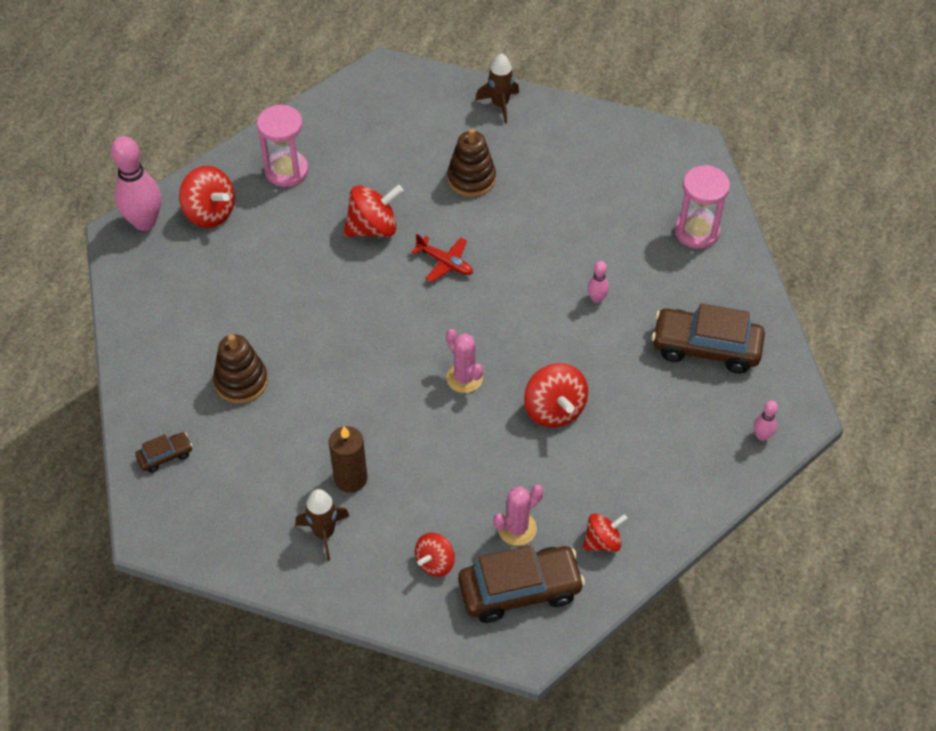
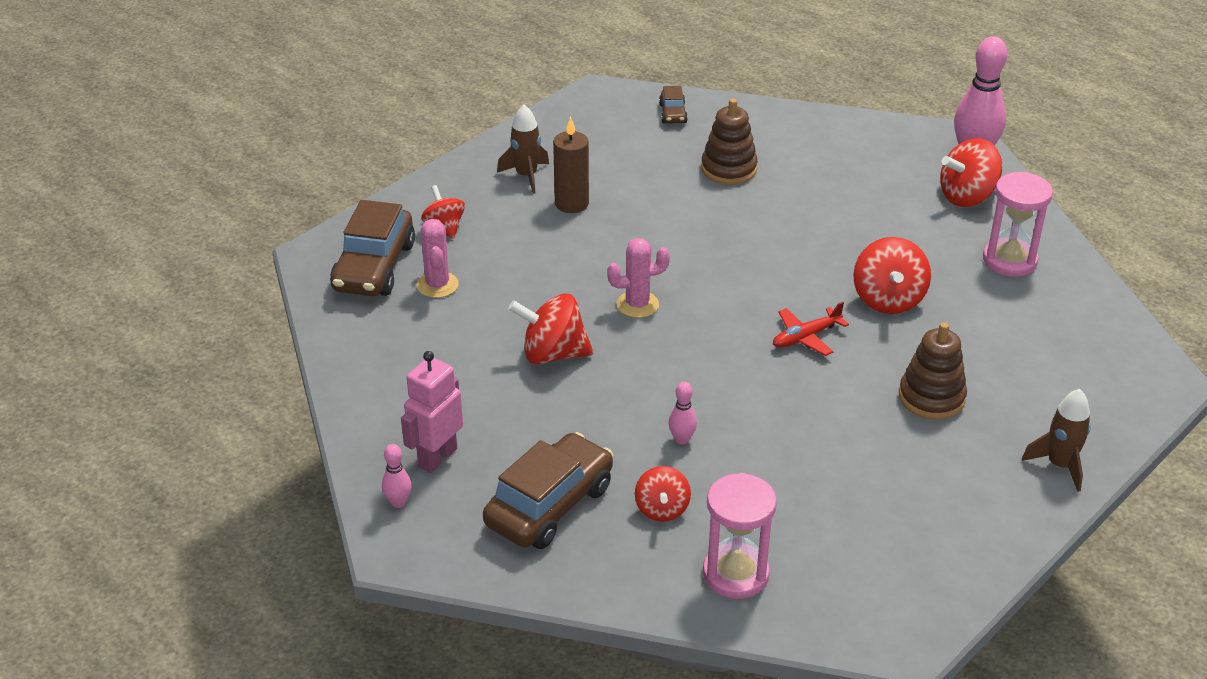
camera: 115 degrees right, 15 degrees down
(602, 541) = (377, 334): red spinning top -> red spinning top (662, 509)
(706, 433) = (437, 457): none -> pink robot

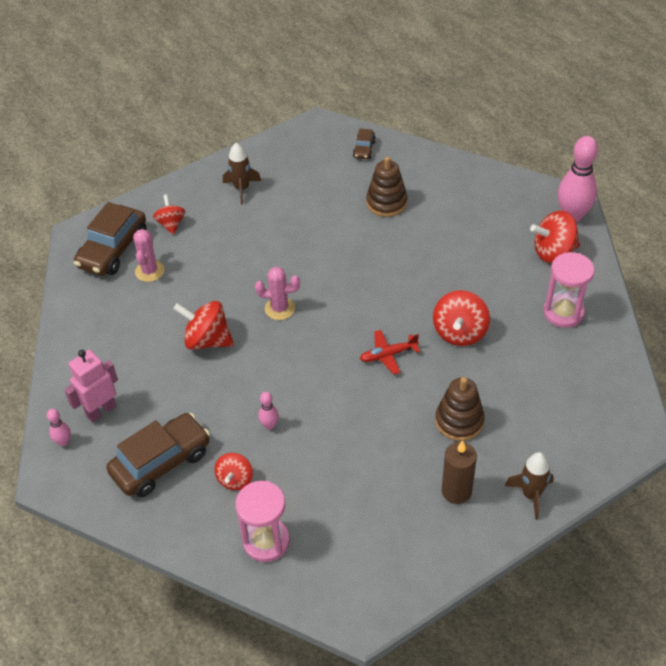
camera: 15 degrees right, 10 degrees up
(571, 204) = (264, 217): brown candle -> brown candle (456, 491)

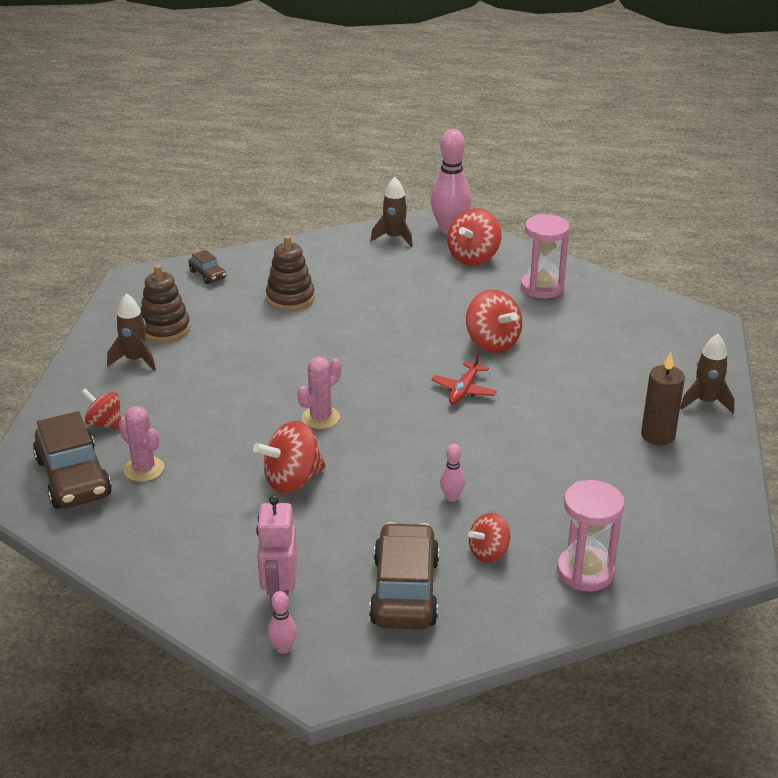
camera: 50 degrees left, 15 degrees down
(235, 479) = (489, 552): red spinning top -> red spinning top turned 90 degrees clockwise
(459, 421) = (586, 394): brown stacking toy -> brown stacking toy (165, 329)
(523, 197) = (394, 238): none -> brown rocket

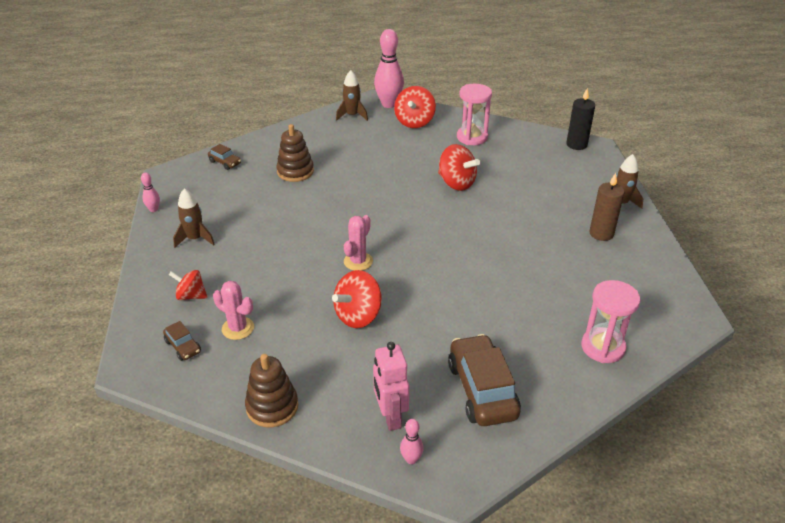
camera: 15 degrees left, 5 degrees up
(74, 478) = (183, 346): brown car -> brown car, size x0.48
(165, 329) = (209, 210): brown stacking toy -> brown stacking toy (272, 407)
(451, 497) = (482, 307): pink bowling pin -> pink bowling pin (154, 209)
(464, 390) = (453, 222): red plane -> none
(489, 552) = (528, 346): red spinning top -> none
(684, 317) = (576, 144): none -> black candle

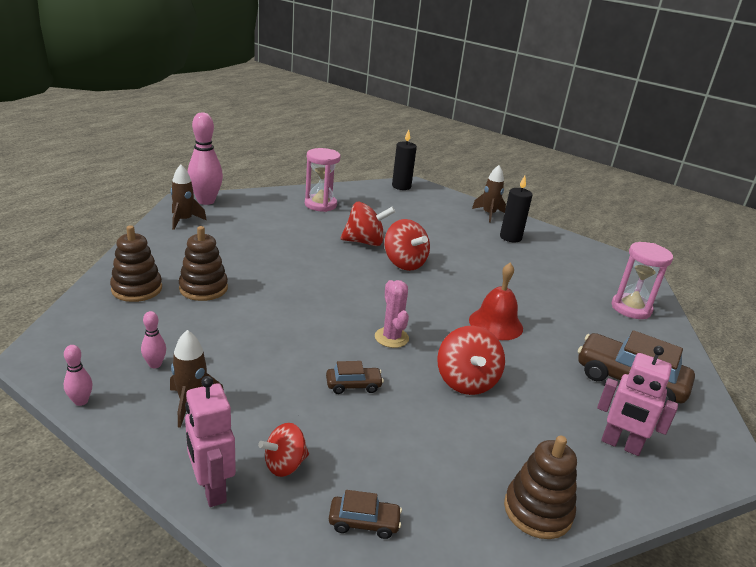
camera: 50 degrees left, 10 degrees down
(147, 286) = (211, 489): none -> pink robot
(225, 162) = (103, 312): brown car -> brown car (353, 385)
(238, 328) = (387, 463): pink cactus -> none
(259, 155) = (137, 289): none -> brown stacking toy
(411, 459) = (684, 466): pink bowling pin -> pink bowling pin (155, 364)
(414, 122) = (253, 208): red spinning top -> red spinning top (404, 263)
(450, 293) = (495, 324): none -> red bell
(601, 233) = (510, 237): brown candle -> black candle

